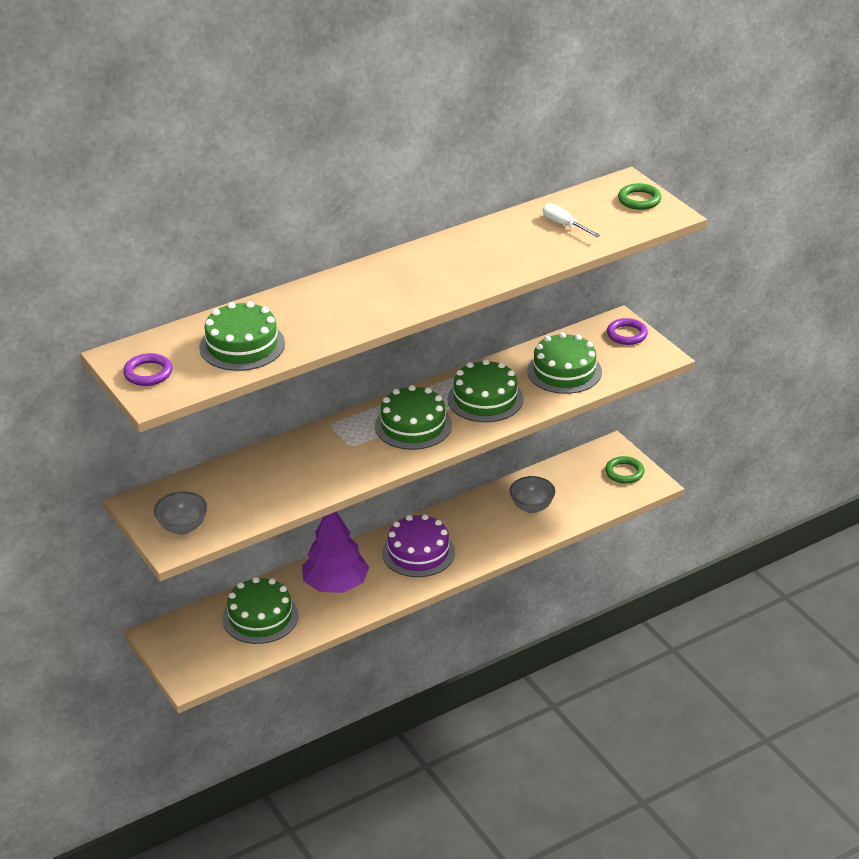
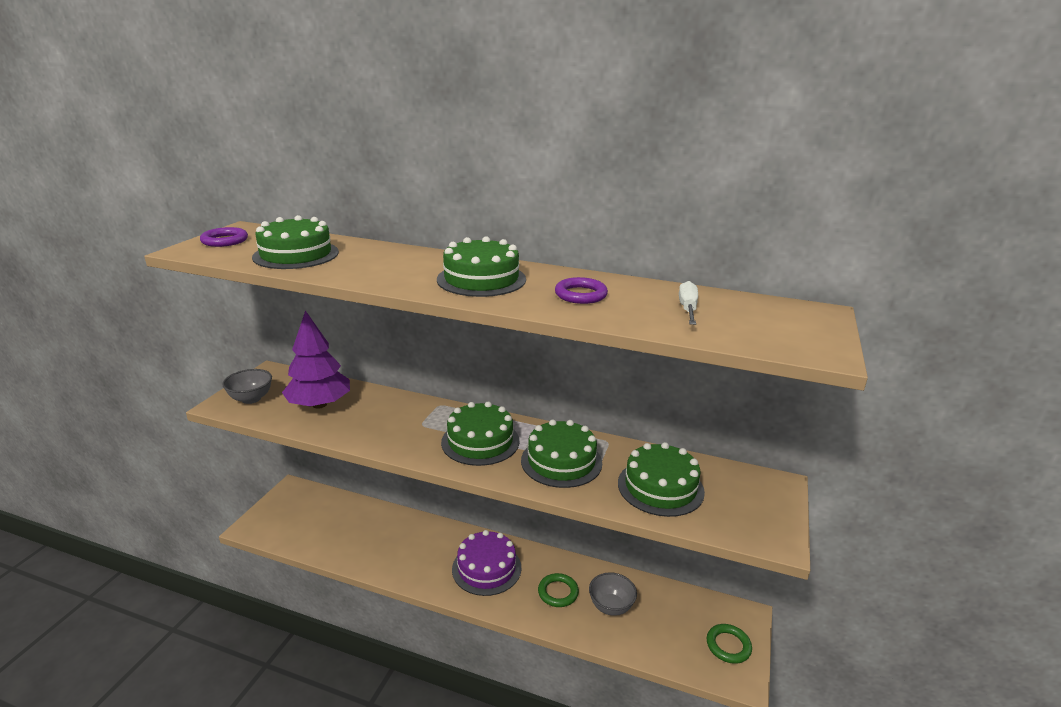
camera: 50 degrees right, 10 degrees down
(260, 617) = (343, 525): green cake -> green cake (481, 279)
(336, 585) = (409, 543): purple tree -> purple tree (319, 404)
(627, 334) = (770, 499): purple ring -> purple ring (580, 295)
(639, 200) = (809, 328): green ring -> green ring (558, 592)

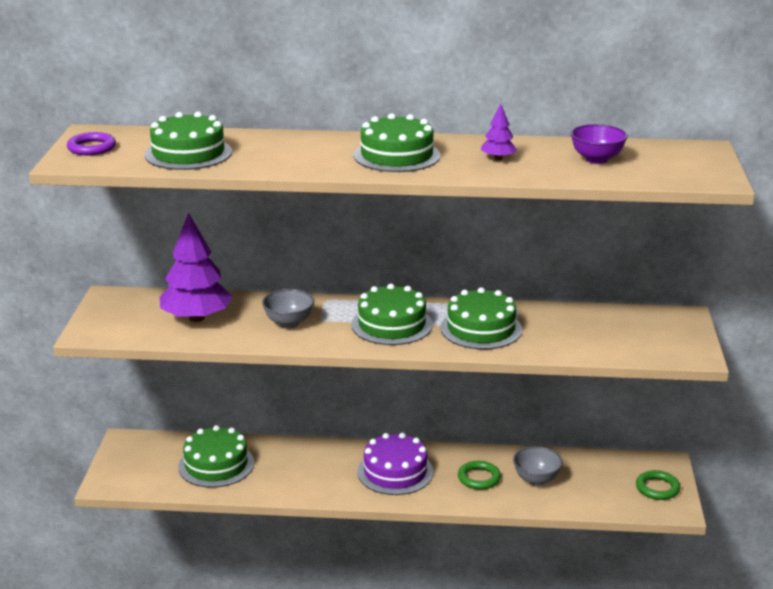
camera: 15 degrees left, 0 degrees up
(251, 399) = (115, 324): grey bowl -> grey bowl (289, 323)
(580, 295) = (498, 158): purple ring -> purple tree
(660, 487) = (582, 334): green cake -> green cake (216, 465)
(687, 309) = (596, 159): white screwdriver -> purple bowl

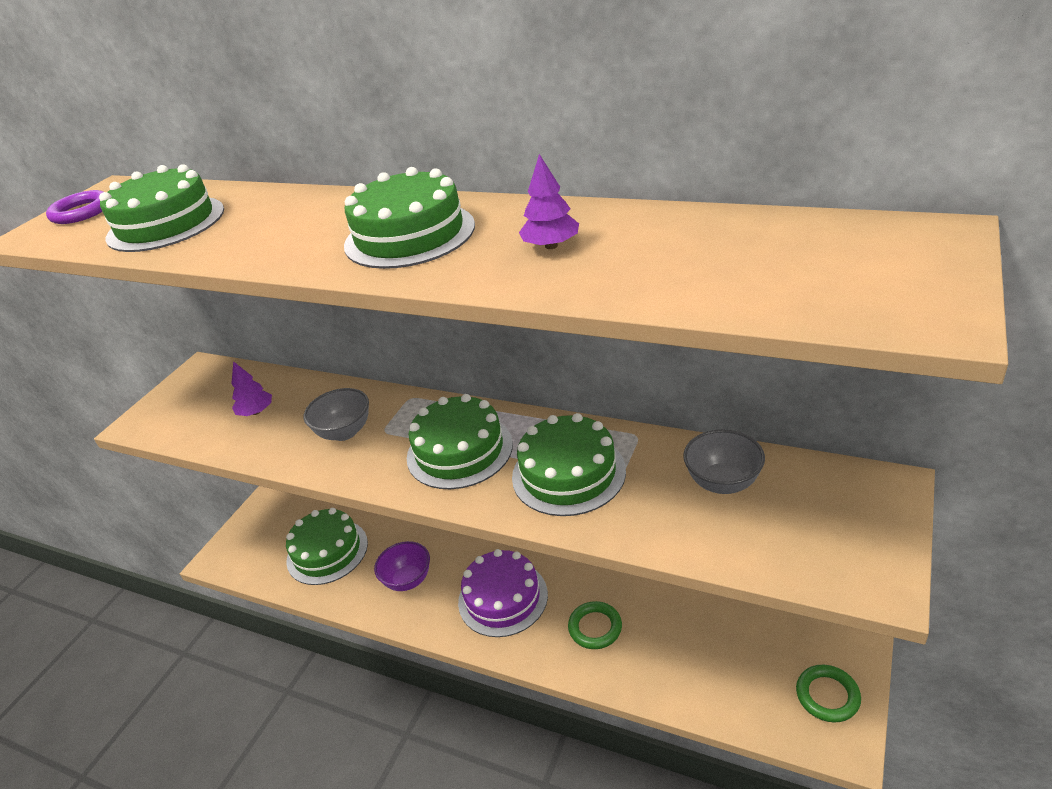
camera: 25 degrees right, 10 degrees up
(197, 318) = (256, 412): purple tree -> purple tree, size x0.46
(536, 479) = (665, 645): grey bowl -> grey bowl (723, 482)
(596, 159) = (715, 253): purple bowl -> purple bowl (408, 580)

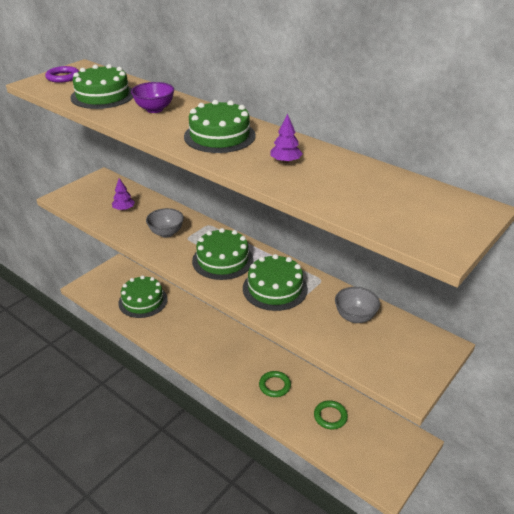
camera: 10 degrees right, 0 degrees up
(408, 580) = (181, 329): purple bowl -> purple bowl (154, 109)
(503, 598) = (230, 354): purple cake -> none
(827, 696) = (389, 460): green ring -> green ring (330, 416)

